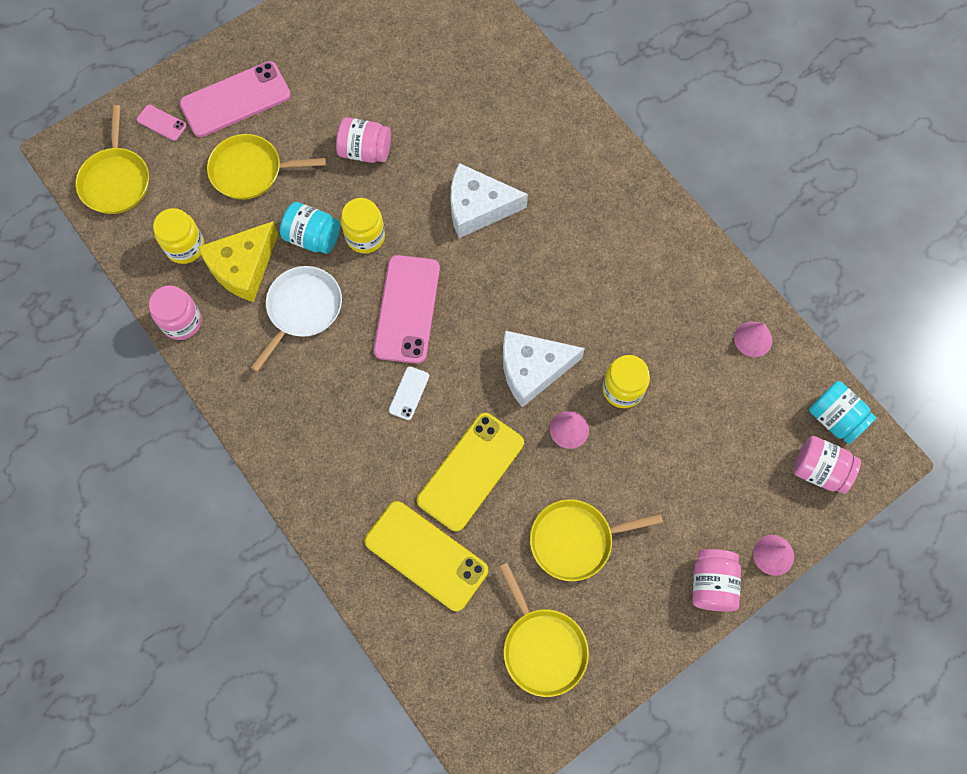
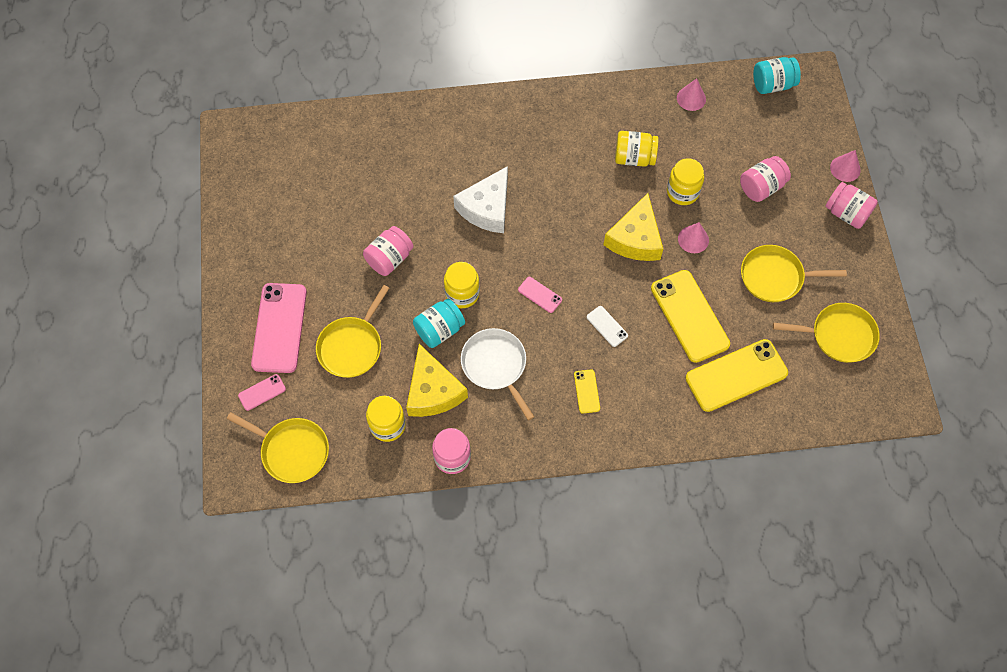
camera: 60 degrees left, 5 degrees down
(322, 411) = (586, 391): none -> yellow phone
(407, 309) = (540, 295): pink phone -> pink phone, size x0.46
(532, 369) = (635, 238): white cheese -> yellow cheese
(575, 540) = (775, 277): yellow pan -> yellow pan turned 75 degrees clockwise
(634, 318) = (634, 158): none -> yellow jar
(819, 470) = (802, 112): pink jar -> pink jar (761, 187)

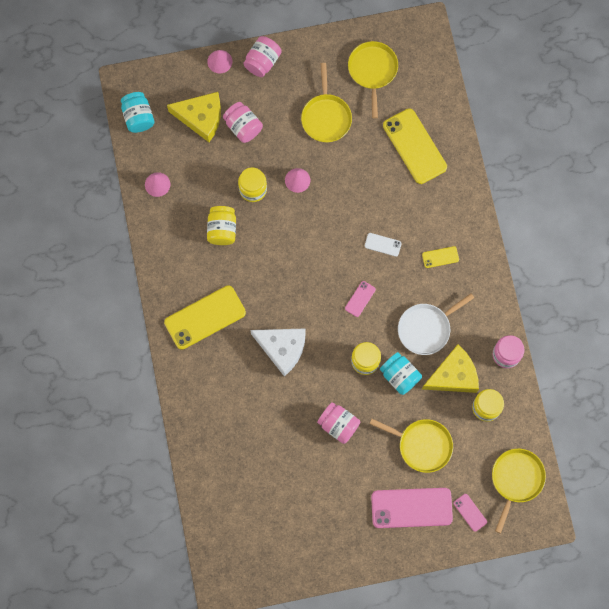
camera: 95 degrees left, 10 degrees up
(607, 326) = (383, 244): white phone -> white phone turned 60 degrees clockwise
(635, 238) = (301, 226): yellow cheese -> yellow cheese (201, 118)
(689, 316) = (367, 182): yellow phone -> yellow phone (205, 317)

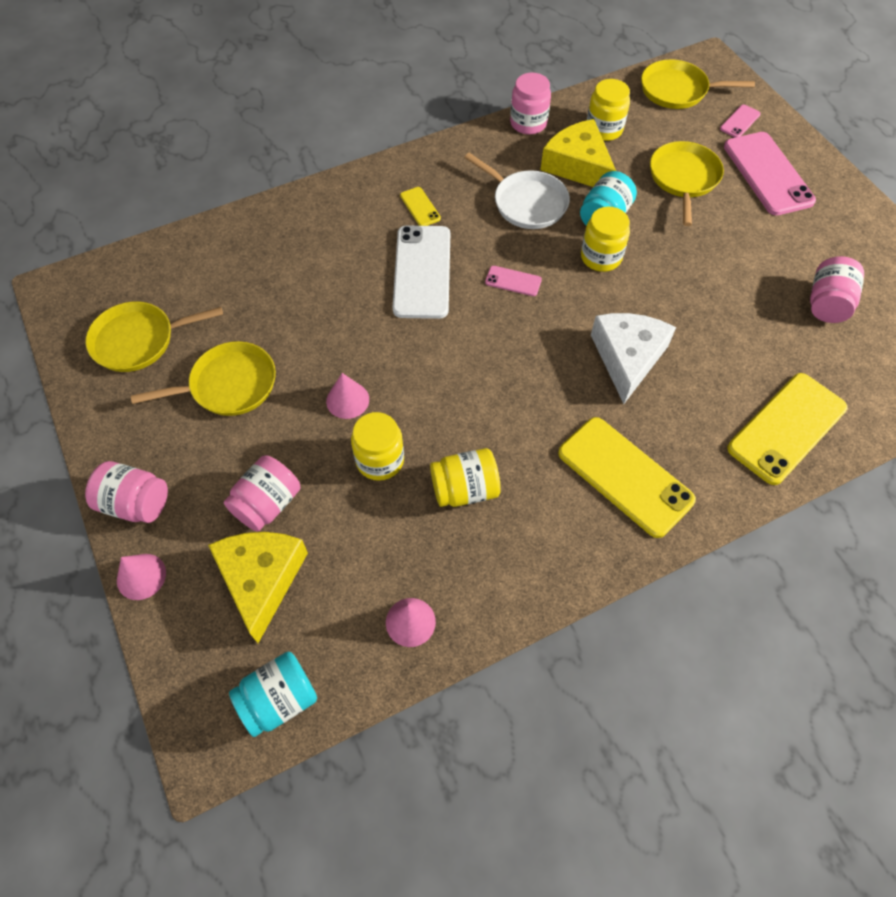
camera: 105 degrees left, 15 degrees down
(338, 425) = (704, 268): pink jar -> pink jar (826, 304)
(383, 244) = (422, 272): white phone -> white phone, size x2.18
(414, 146) = (259, 265): yellow phone -> yellow phone (787, 428)

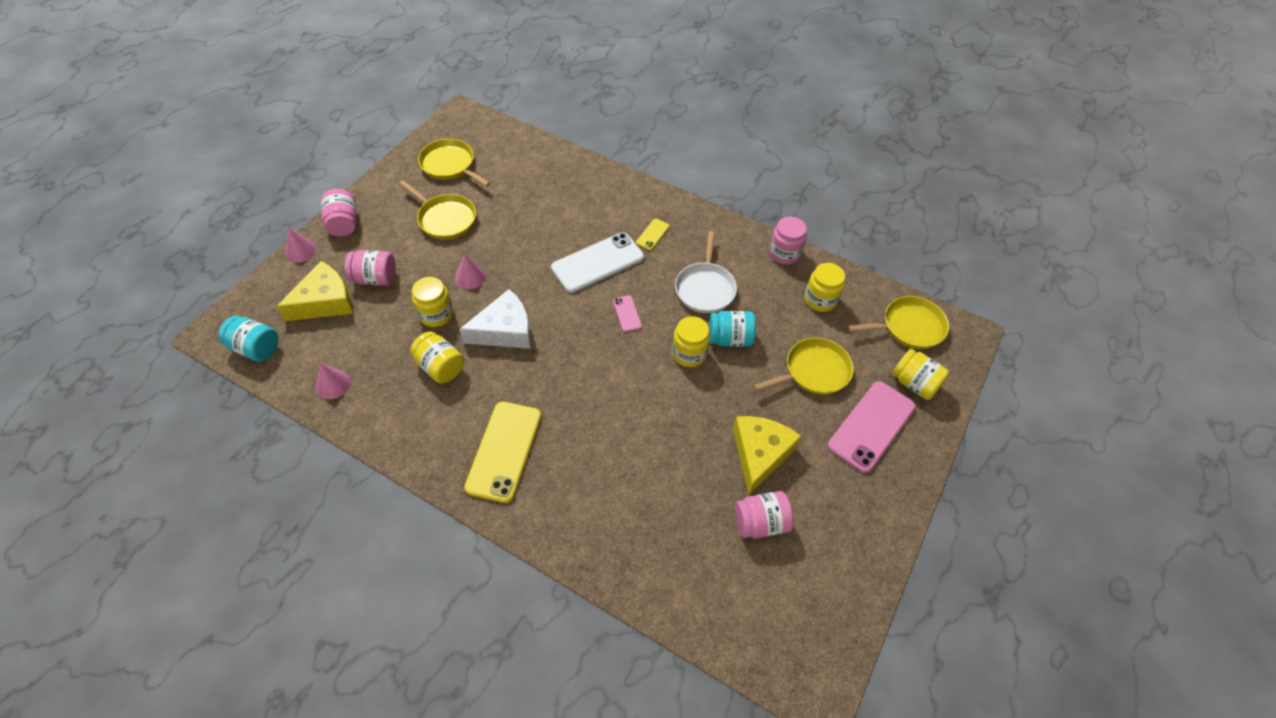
camera: 55 degrees right, 5 degrees down
(578, 165) = (768, 301): yellow cheese -> yellow cheese (760, 454)
(627, 358) = (607, 409): white cheese -> white cheese (504, 330)
(677, 90) = (909, 327): yellow pan -> yellow pan turned 105 degrees clockwise
(740, 122) = (914, 383): pink phone -> yellow jar
(787, 428) = (612, 539): yellow phone -> none

